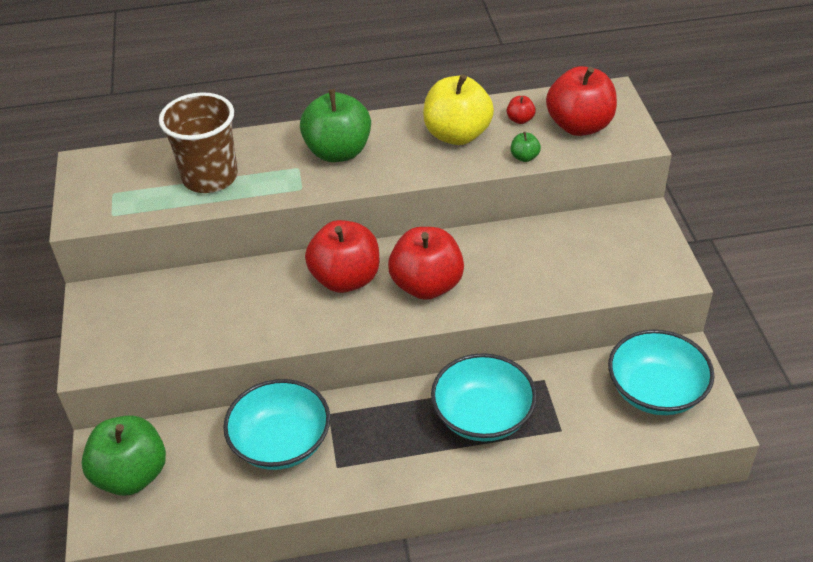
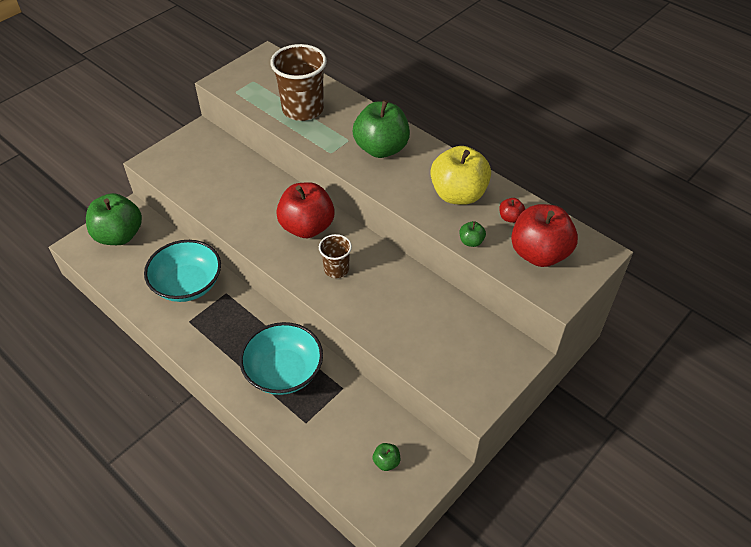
camera: 50 degrees right, 5 degrees up
(427, 285) = (336, 269): red apple -> brown cup
(656, 391) = (386, 462): turquoise bowl -> green apple

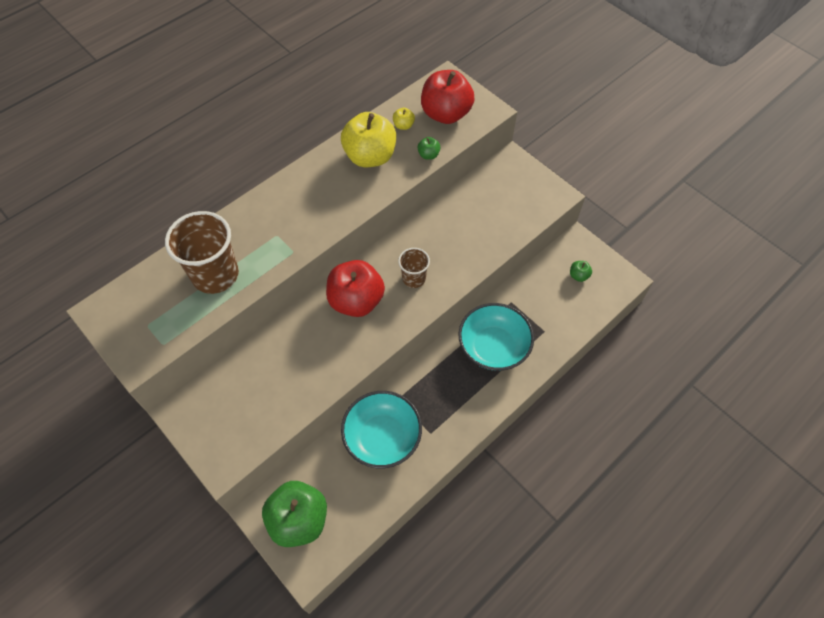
camera: 85 degrees left, 10 degrees up
(381, 148) = (296, 208): green apple -> none
(510, 217) = (403, 125): red apple -> yellow apple

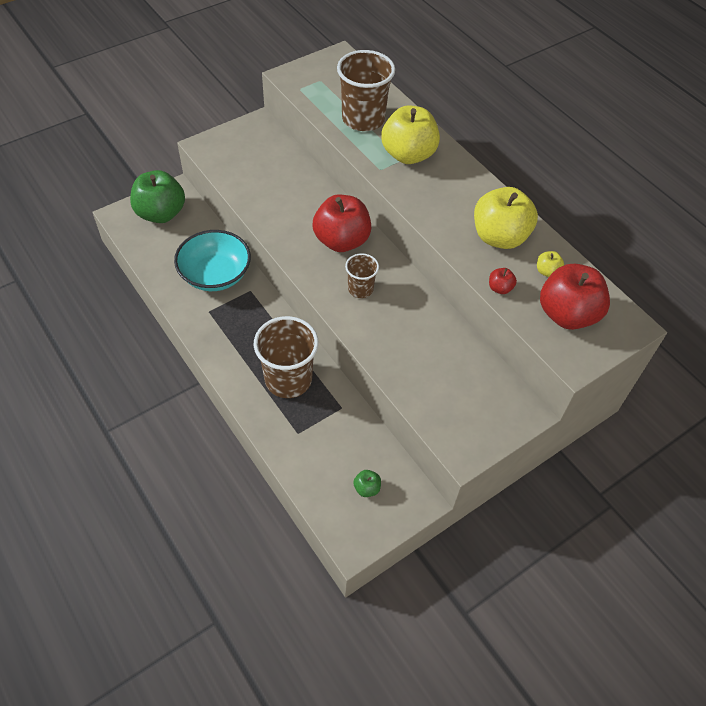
camera: 95 degrees right, 5 degrees down
(269, 230) = (408, 154): none -> yellow apple
(428, 155) = (500, 288): green apple -> red apple
(493, 347) = (288, 379): turquoise bowl -> brown cup

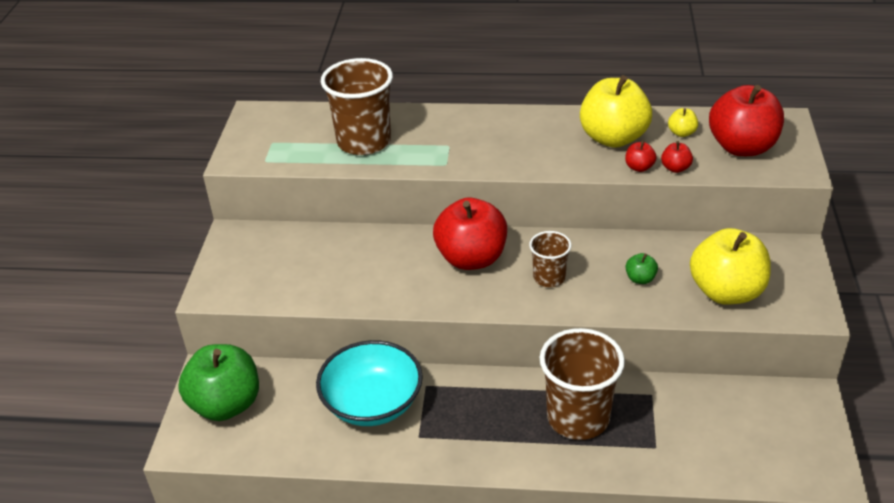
camera: 45 degrees left, 15 degrees down
(367, 488) = (768, 428): green apple -> green apple (640, 279)
(408, 154) = (447, 138): yellow apple -> yellow apple (726, 292)
(479, 268) = (639, 167): none -> red apple

